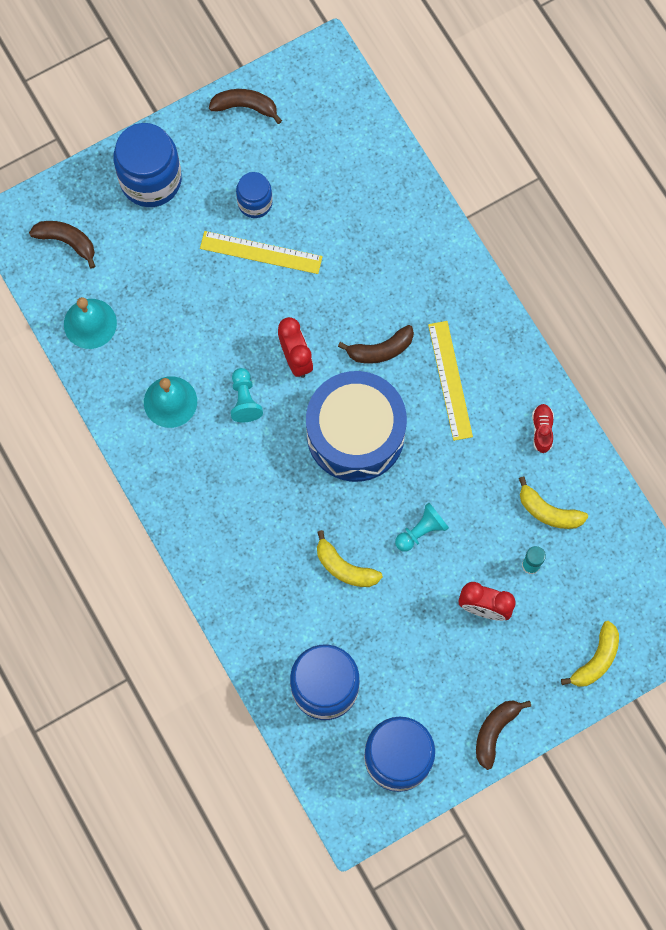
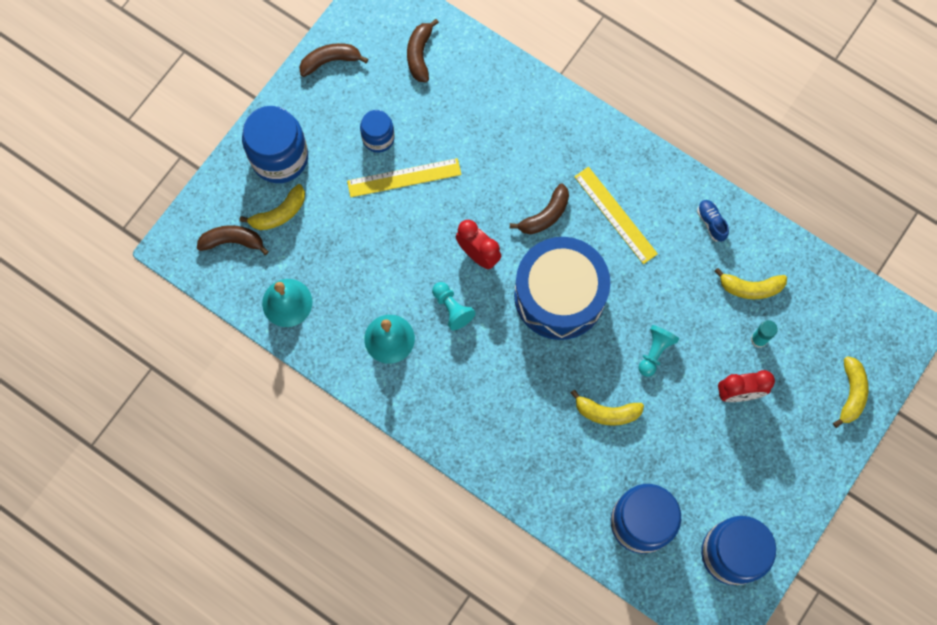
camera: 25 degrees left, 0 degrees up
(124, 234) = (279, 213): none -> yellow banana
(495, 731) = (800, 492): brown banana -> brown banana (419, 54)
(542, 430) = (711, 222): red shoe -> blue shoe

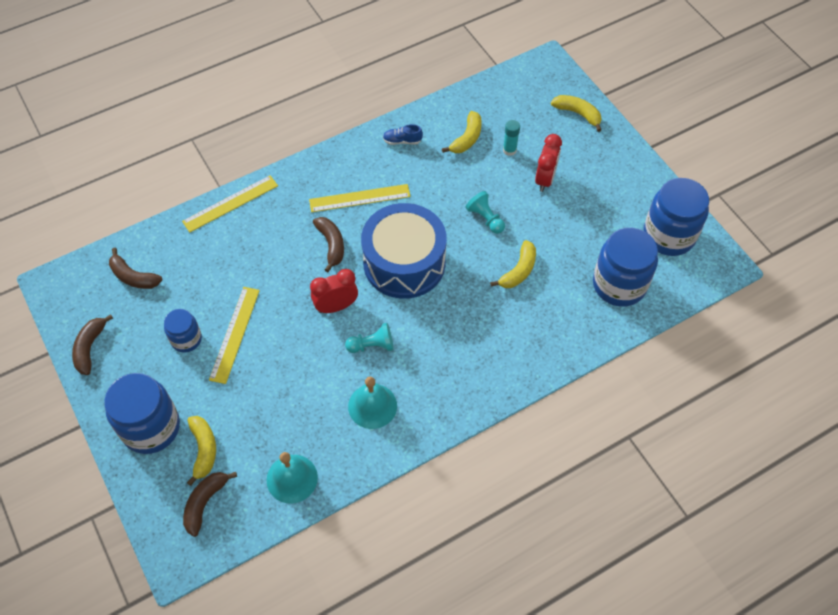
camera: 65 degrees left, 15 degrees down
(545, 95) = (230, 203): none -> yellow ruler

